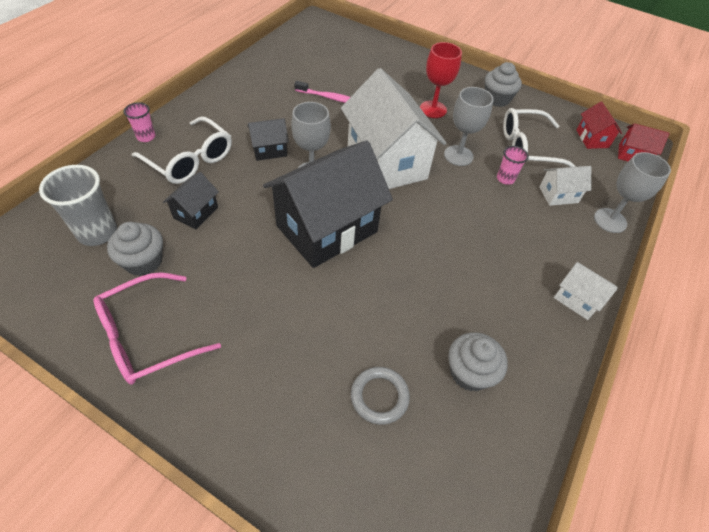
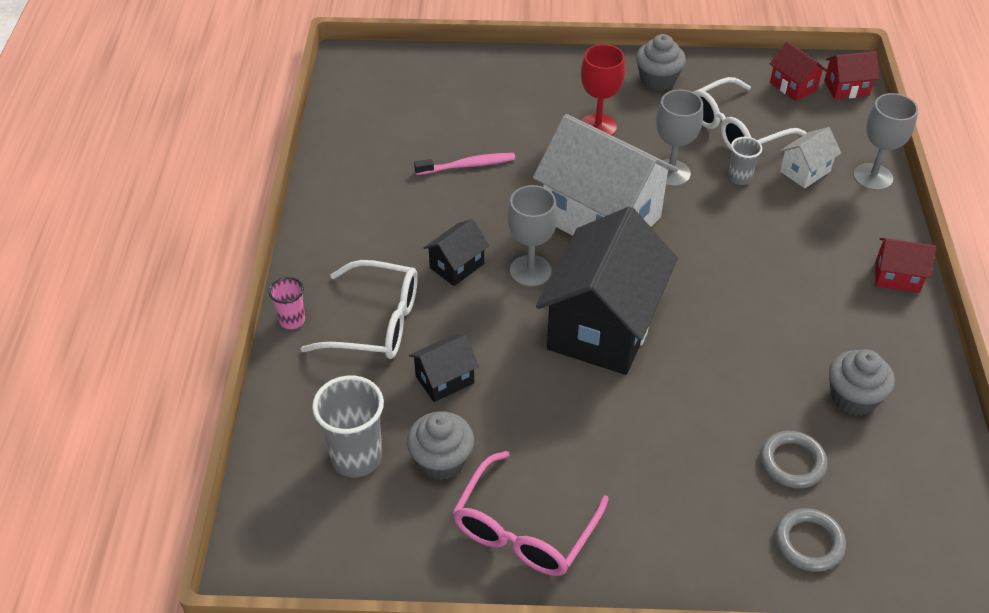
camera: 25 degrees left, 5 degrees down
(196, 212) = (444, 379): black house -> black house turned 60 degrees clockwise
(338, 470) = (809, 542): none -> grey ring
(505, 179) = (739, 178): pink cup -> grey cup
(577, 299) = (897, 277): white house -> red house

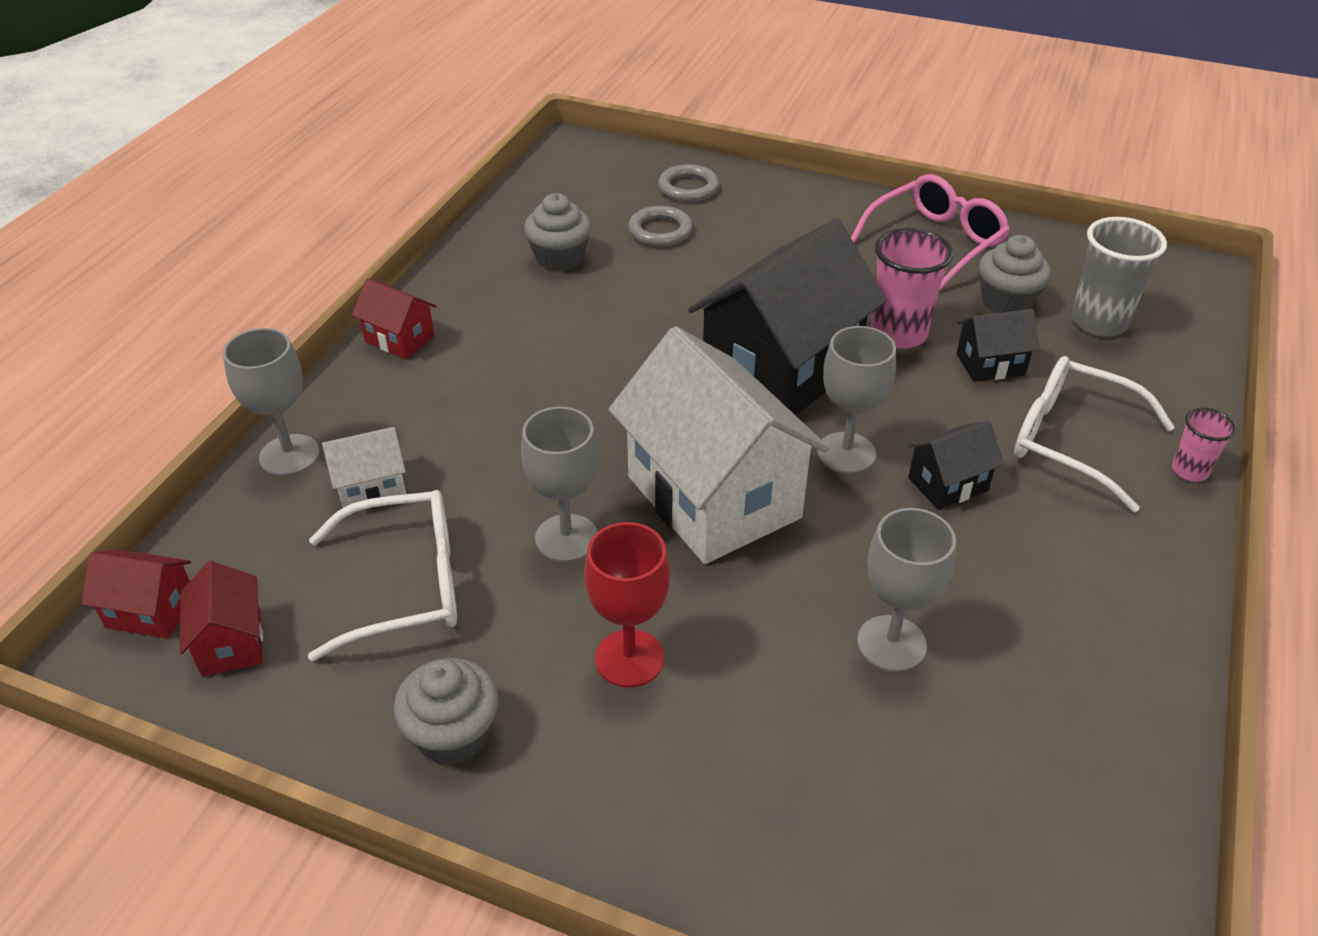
camera: 160 degrees left, 5 degrees down
(467, 165) = (891, 643): pink toothbrush -> grey goblet
(526, 392) = (898, 334): none -> pink cup
(739, 178) = (472, 503): grey cup -> none

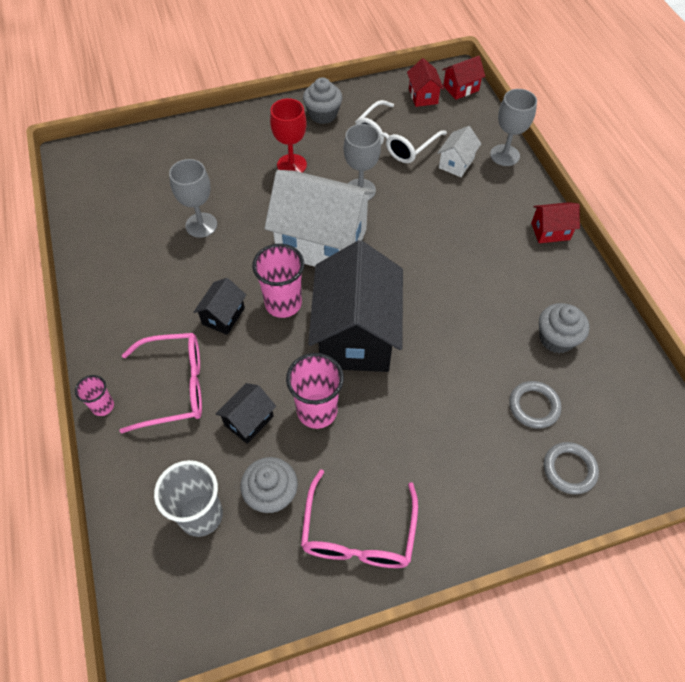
camera: 140 degrees right, 15 degrees up
(231, 642) = (423, 96): red house -> red house turned 45 degrees clockwise
(846, 453) = (283, 303): grey goblet -> pink cup
(1071, 441) = (175, 387): white glasses -> pink glasses

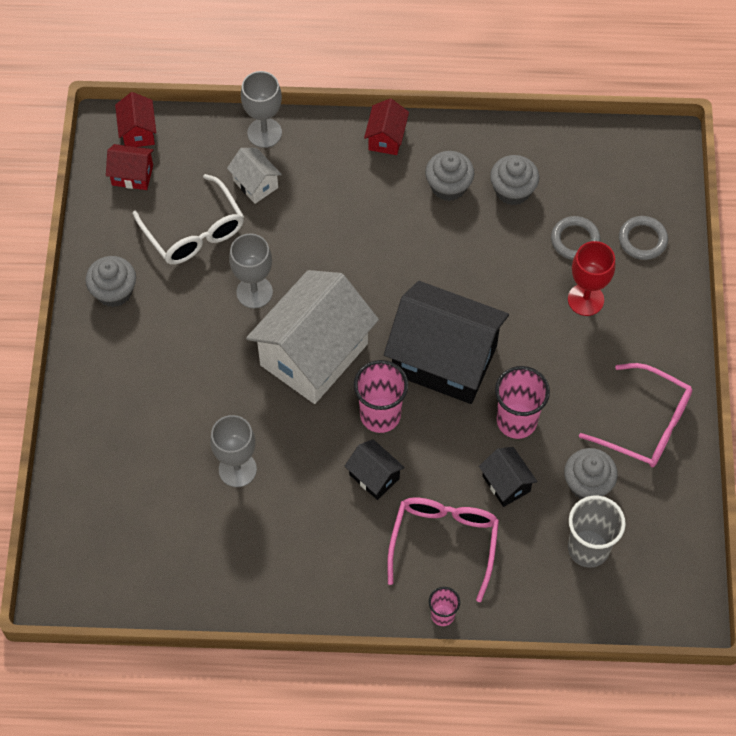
camera: 70 degrees left, 5 degrees up
(291, 165) = (184, 350): red goblet -> red goblet (585, 299)
(530, 288) = (448, 186): none -> grey cupcake

